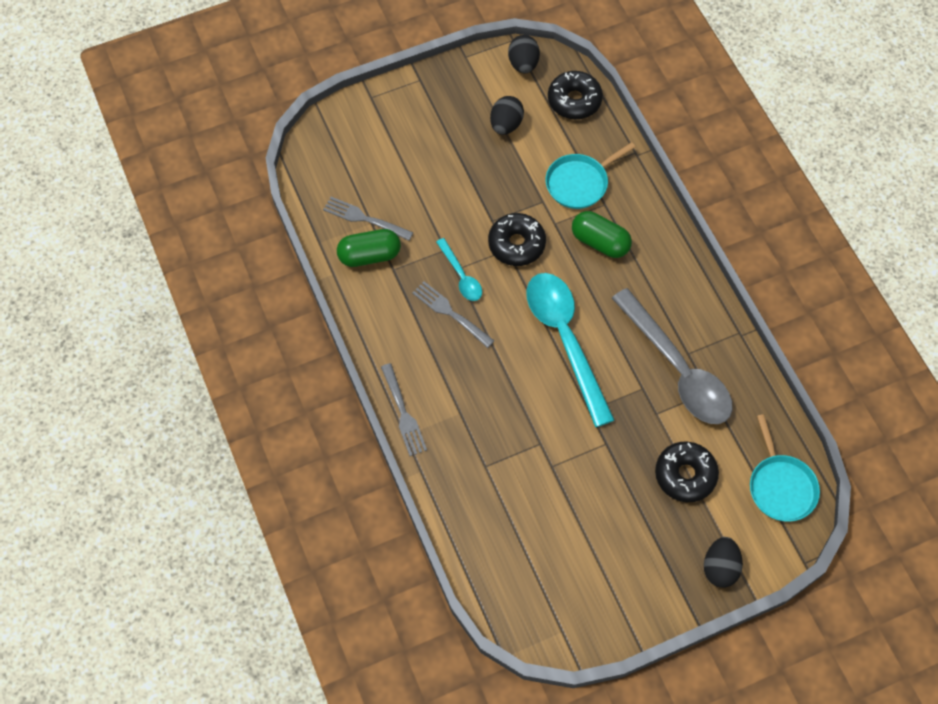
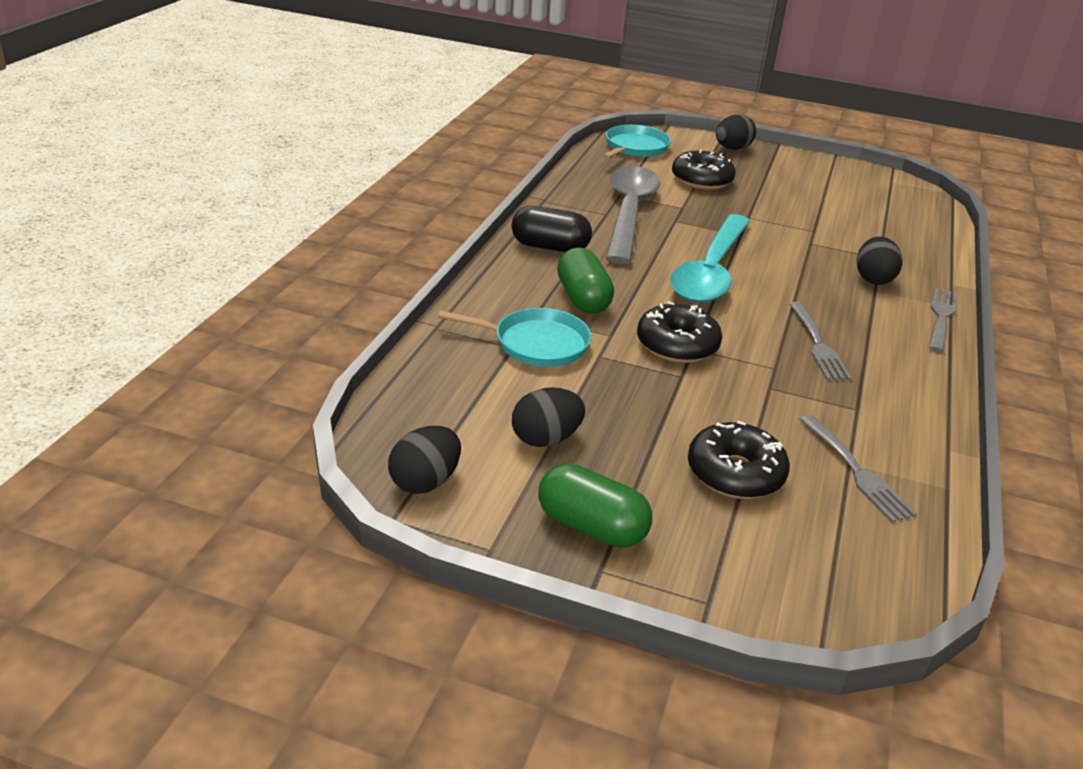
camera: 140 degrees left, 30 degrees down
(369, 255) = (880, 436): green capsule -> green capsule (591, 526)
(461, 276) = (774, 360): turquoise spoon -> none
(470, 427) = (873, 279): none -> black egg
(574, 100) = (425, 405): black donut -> black donut (735, 473)
(672, 278) = (550, 247): none -> black capsule

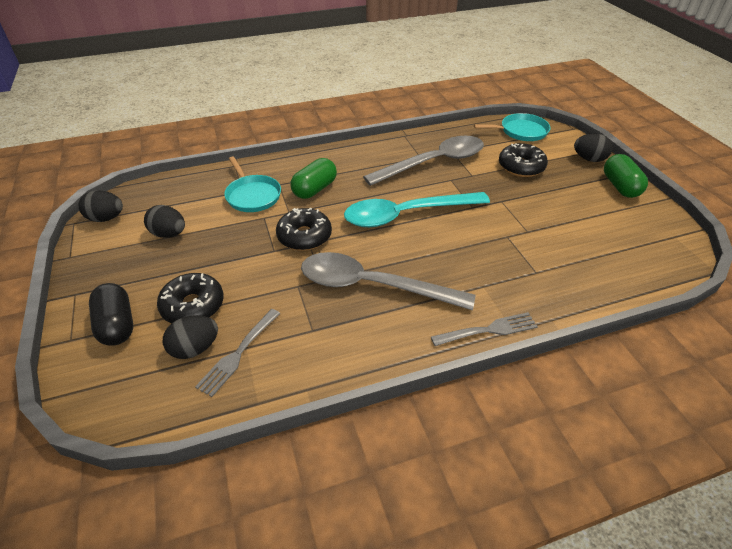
camera: 55 degrees right, 10 degrees up
(550, 247) = (355, 158): black capsule -> black capsule (117, 325)
(591, 526) = (107, 277): green capsule -> green capsule (620, 186)
(817, 343) = (373, 286): grey fork -> grey spoon
(873, 279) = (497, 280): black egg -> black egg (195, 348)

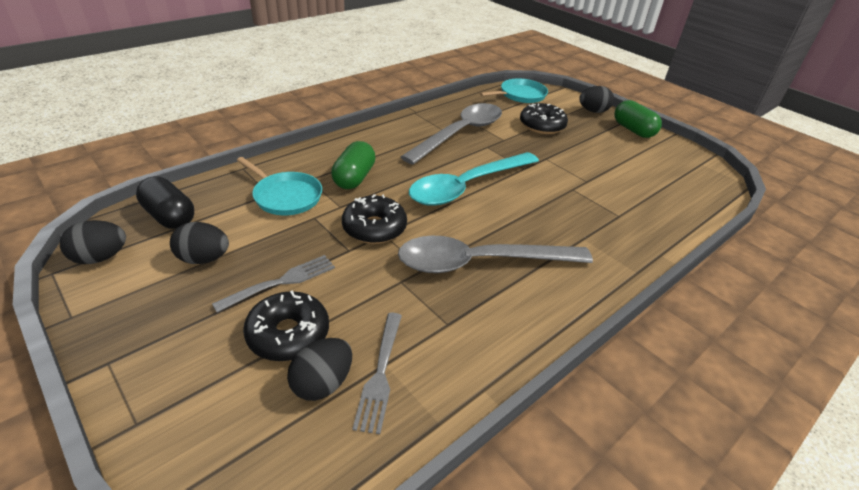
camera: 25 degrees left, 5 degrees down
(117, 325) = (197, 385): black capsule -> black capsule (170, 216)
(487, 330) = (615, 278): grey fork -> grey fork (280, 282)

